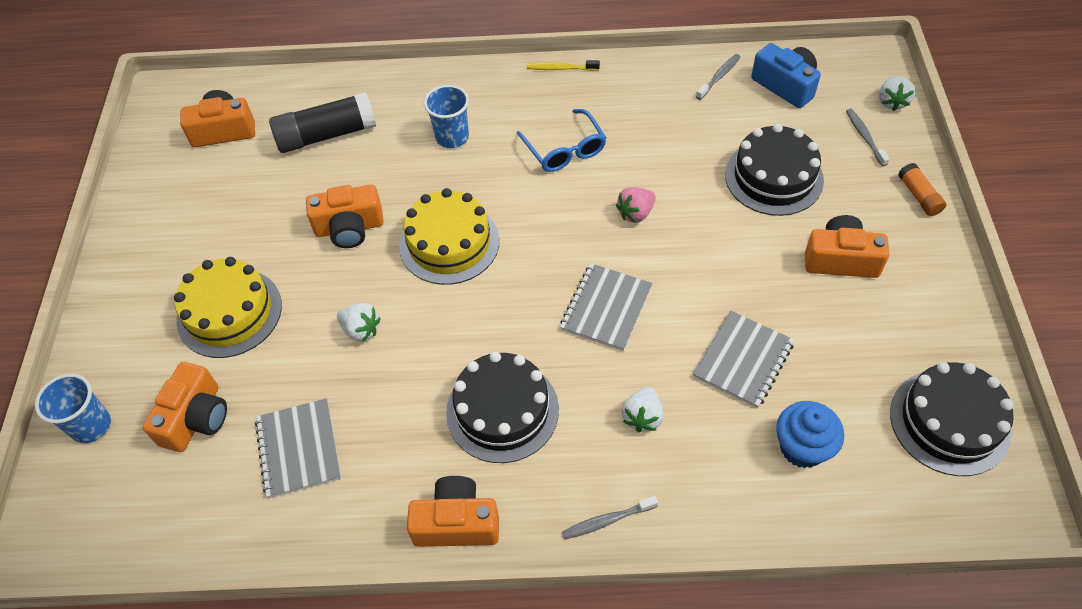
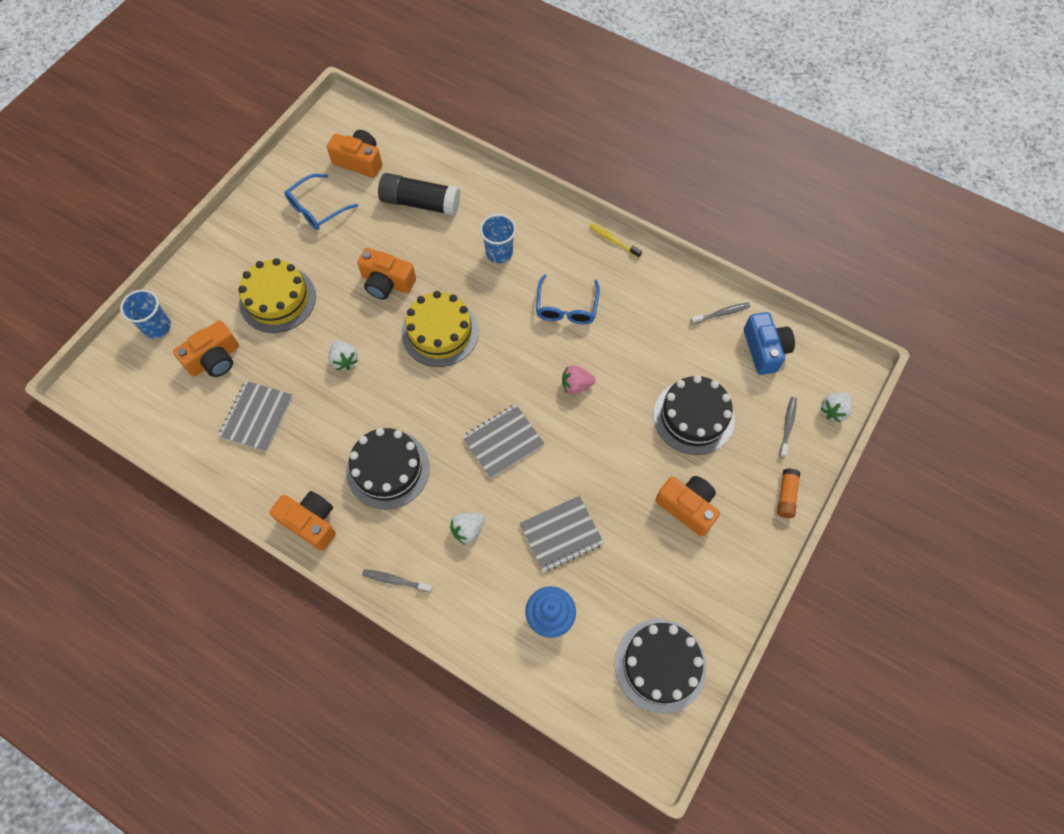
camera: 30 degrees right, 10 degrees up
(207, 199) = (317, 209): none -> blue glasses

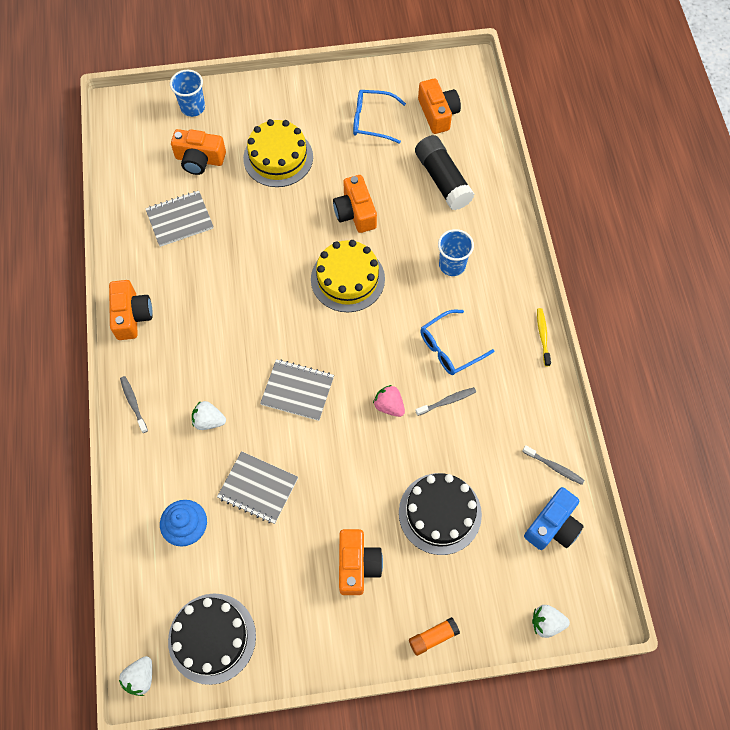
camera: 50 degrees right, 0 degrees up
(344, 360) = (269, 237): white strawberry -> white strawberry (140, 678)
(388, 469) = (211, 332): black cake -> none
(787, 426) = (498, 594): grey toothbrush -> grey toothbrush (447, 401)

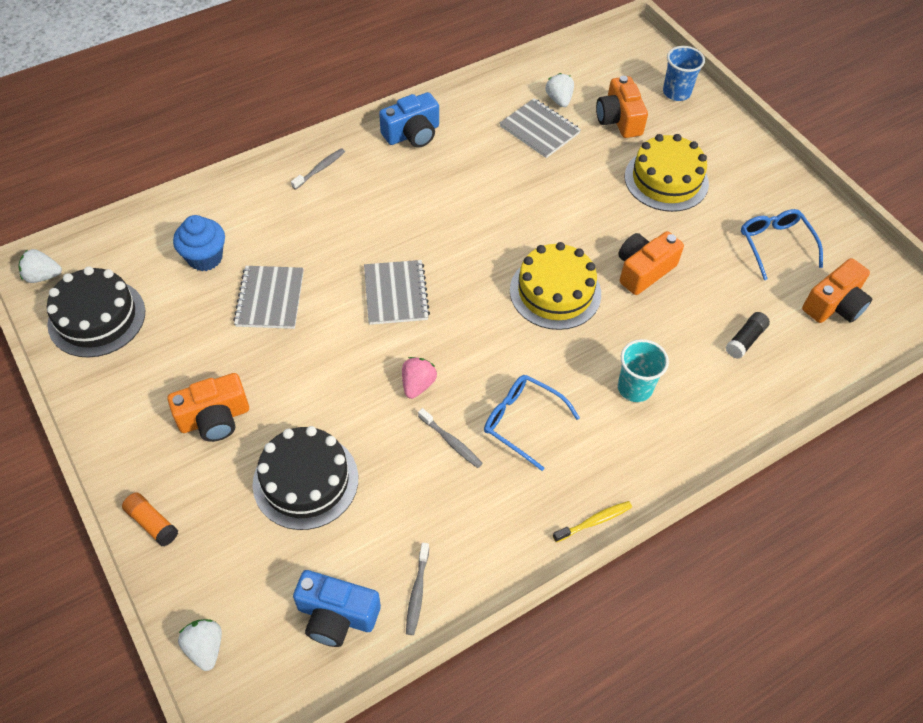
camera: 65 degrees right, 10 degrees down
(132, 316) = (412, 134): orange camera -> blue camera
(209, 421) = (327, 232): white strawberry -> white strawberry (559, 100)
(442, 180) = (745, 340): black glue stick -> black glue stick, size x0.52
(452, 265) = (634, 388): blue cup -> turquoise cup

